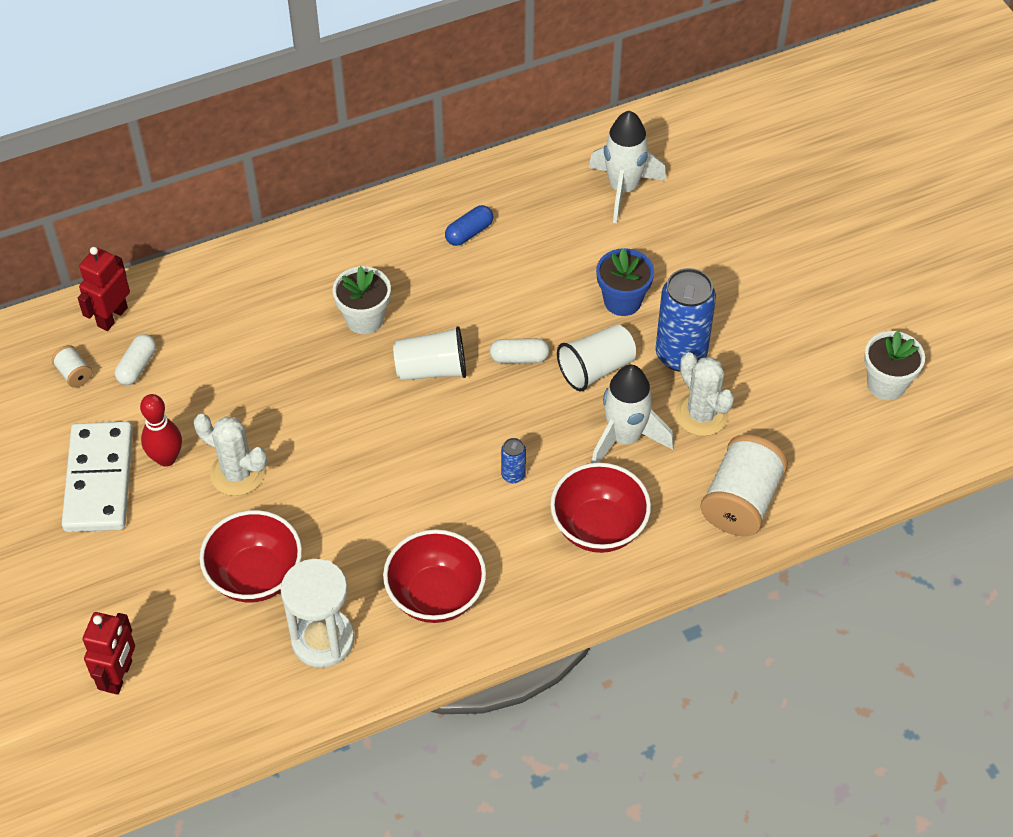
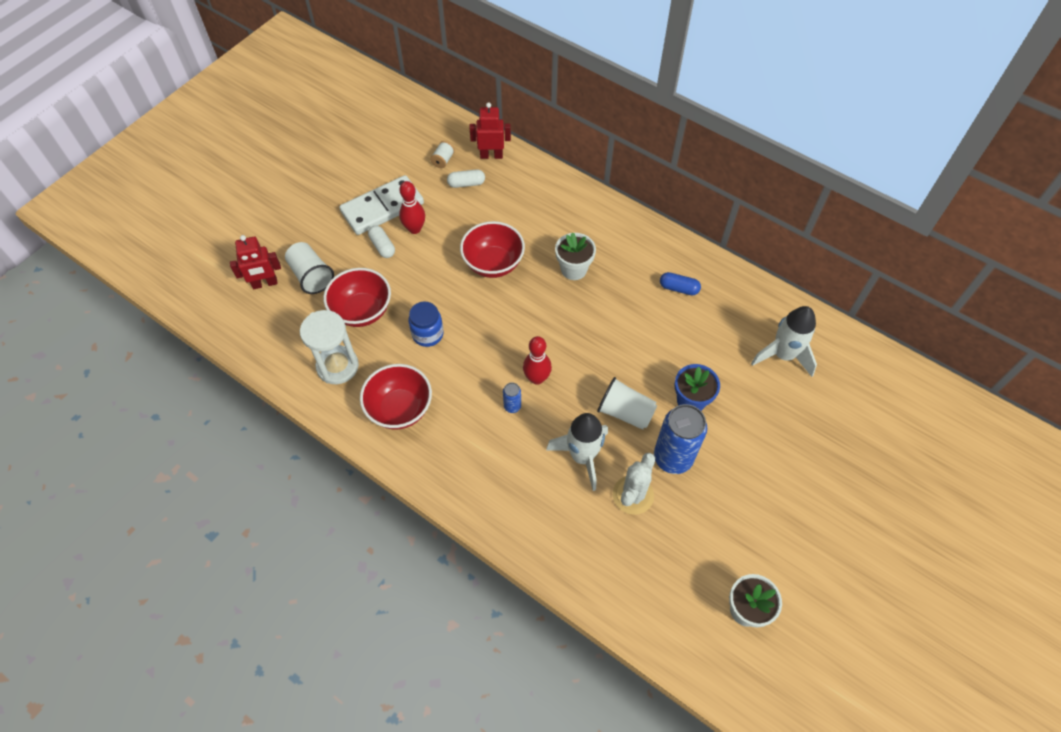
camera: 60 degrees right, 5 degrees up
(237, 473) = (425, 266): white cactus -> none
(346, 517) = (428, 334): none -> blue jar
(431, 369) = (561, 322): white cup -> white cup (311, 276)
(492, 432) = (537, 378): none -> red bowling pin
(519, 358) = (603, 364): white capsule -> white capsule (382, 246)
(598, 527) = (503, 476): red bowl -> red bowl (493, 264)
(741, 501) = (578, 555): white spool -> none

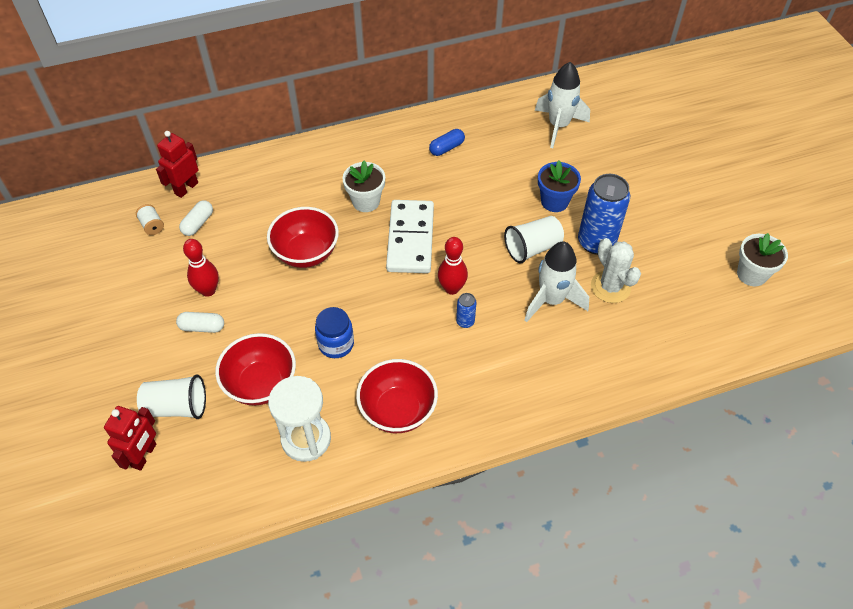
camera: 55 degrees left, 5 degrees down
(382, 208) = (156, 303): white domino -> white domino (410, 239)

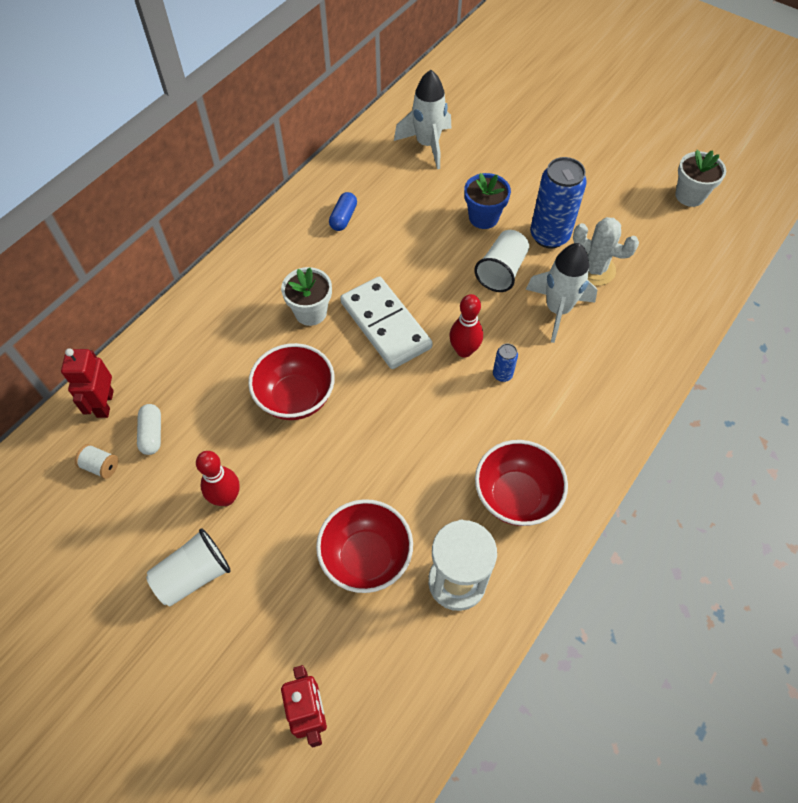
camera: 35 degrees left, 5 degrees up
(177, 407) = (300, 639): white cup -> white cup (193, 575)
(202, 327) = (254, 540): white capsule -> none
(336, 344) = (404, 470): blue jar -> none

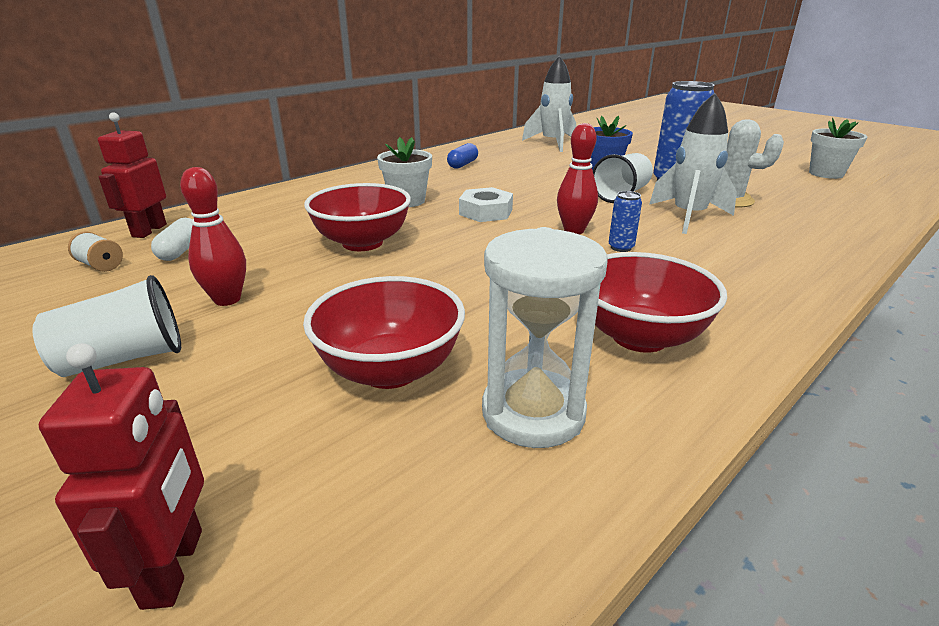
camera: 10 degrees right, 30 degrees down
(386, 325) = (486, 212): white domino -> white nut

